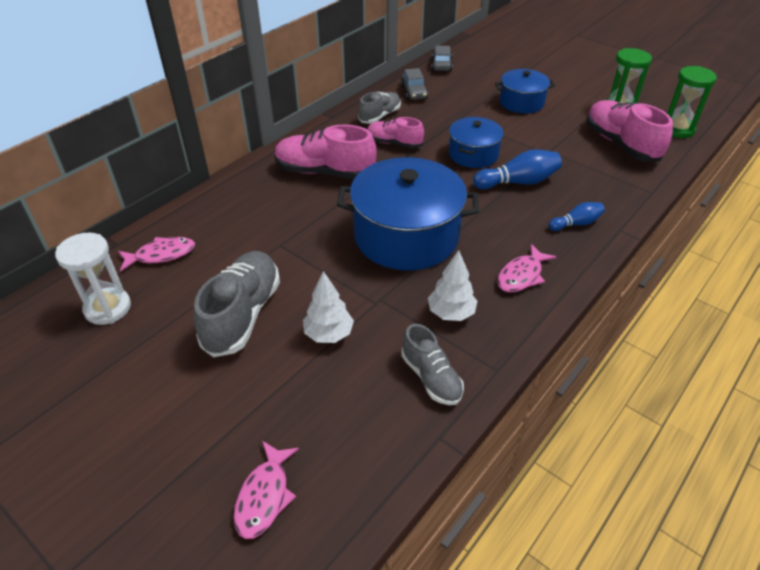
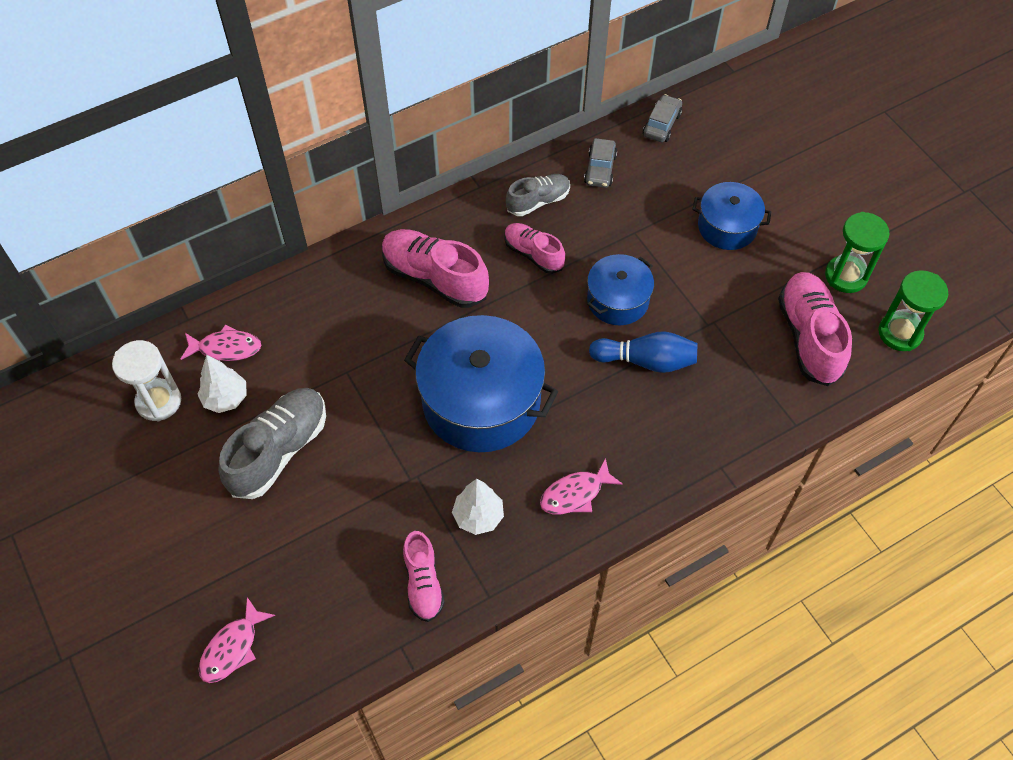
camera: 20 degrees right, 15 degrees up
(329, 334) = (350, 501): white tree -> white tree (226, 398)
(431, 377) = (423, 583): grey shoe -> pink shoe
(576, 224) = (676, 443): blue bowling pin -> none

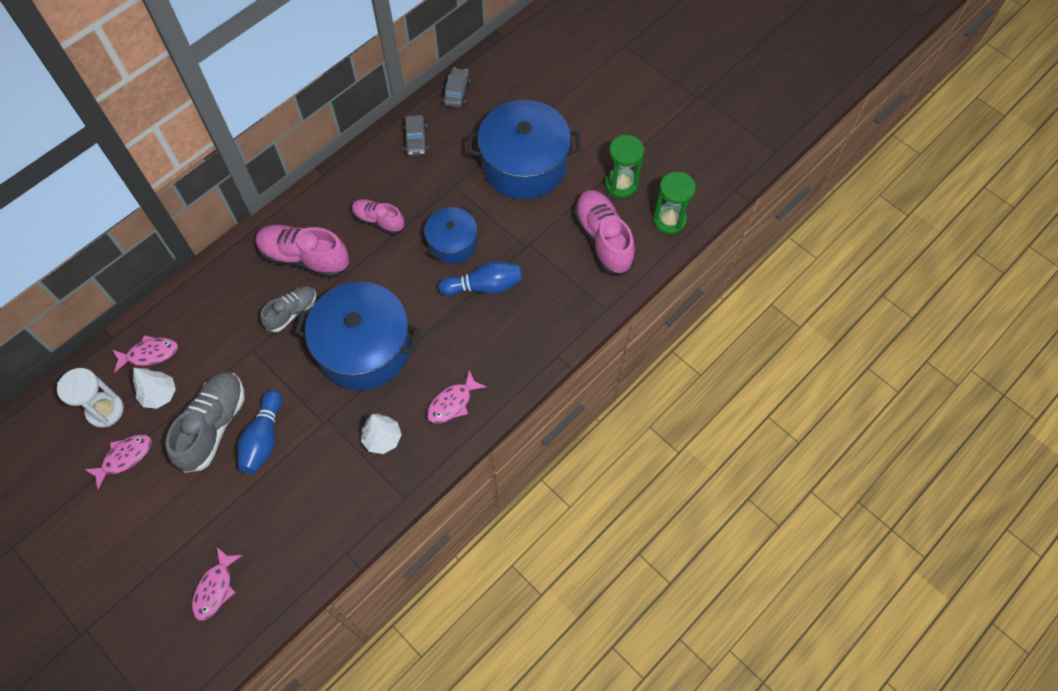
camera: 15 degrees left, 5 degrees up
(166, 462) = (124, 458): none -> pink fish
(335, 480) = (264, 438): none -> blue bowling pin
(423, 583) = (352, 500): pink shoe -> none
(538, 201) = (373, 177): grey shoe -> grey shoe (292, 312)
(727, 227) = (524, 165): blue pot -> blue pot, size x1.80

